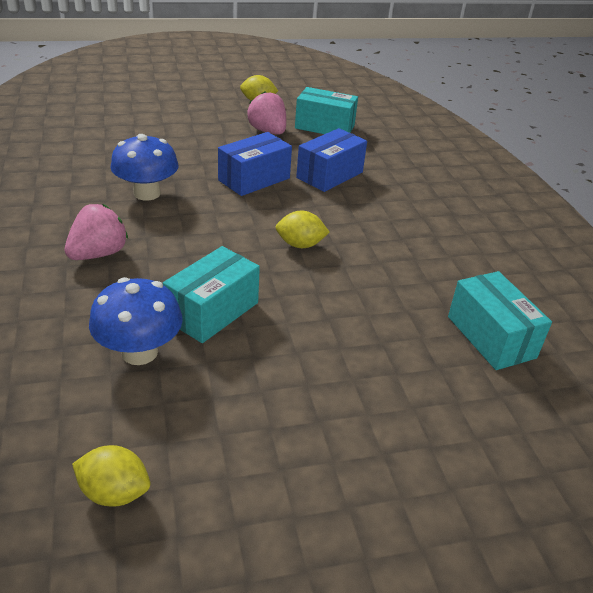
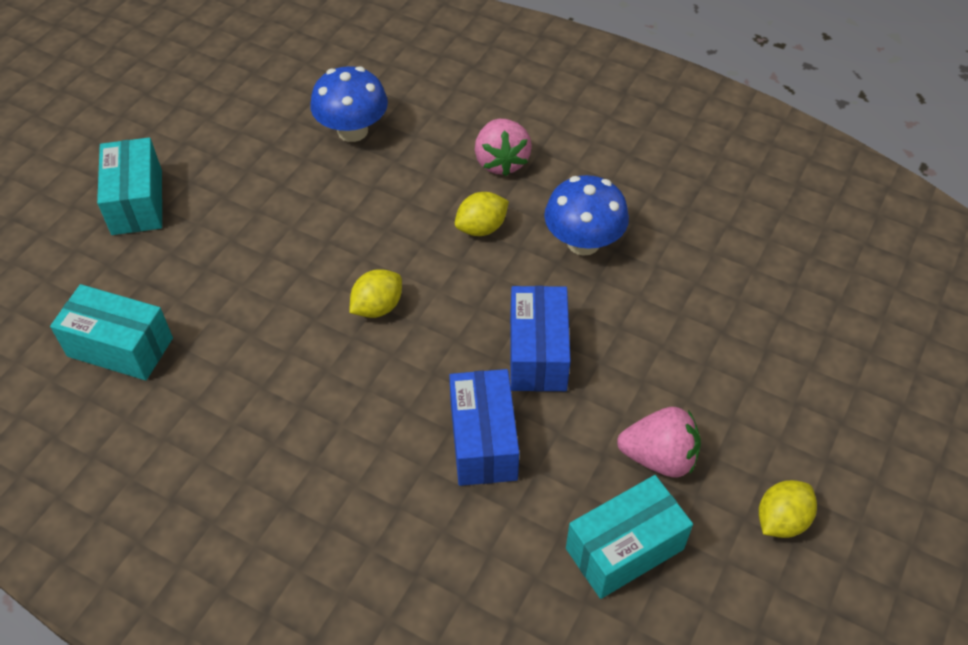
camera: 135 degrees right, 15 degrees up
(114, 492) = (254, 73): yellow lemon -> yellow lemon (481, 228)
(213, 311) = (352, 190): turquoise box -> turquoise box (137, 202)

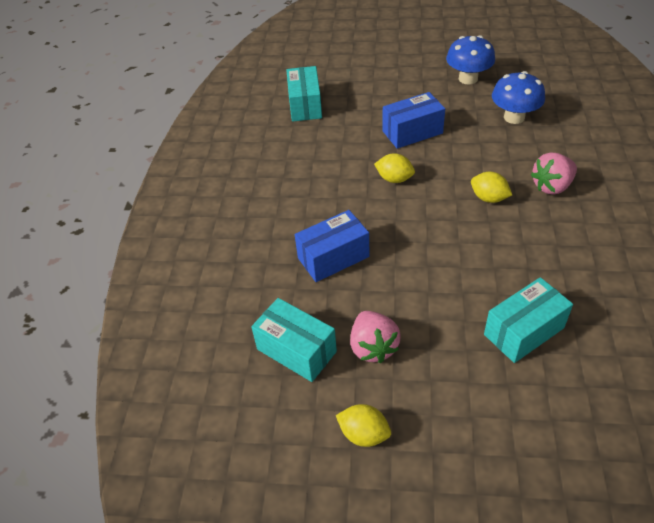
camera: 70 degrees right, 5 degrees down
(137, 202) = (394, 70): turquoise box -> turquoise box (523, 331)
(537, 353) = (412, 259): blue box -> blue box (412, 132)
(583, 242) = (519, 249): blue mushroom -> blue mushroom (468, 78)

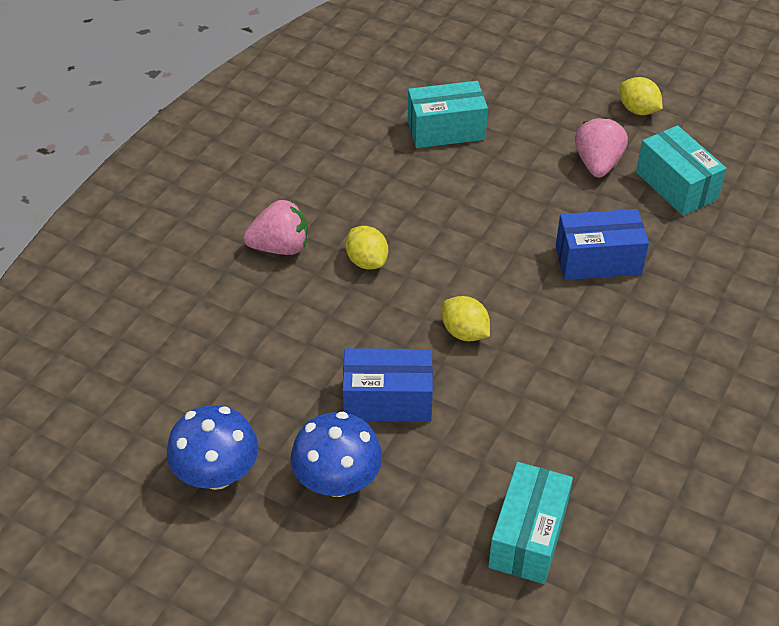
camera: 160 degrees left, 0 degrees up
(514, 117) = (223, 364): blue mushroom -> blue mushroom (337, 481)

